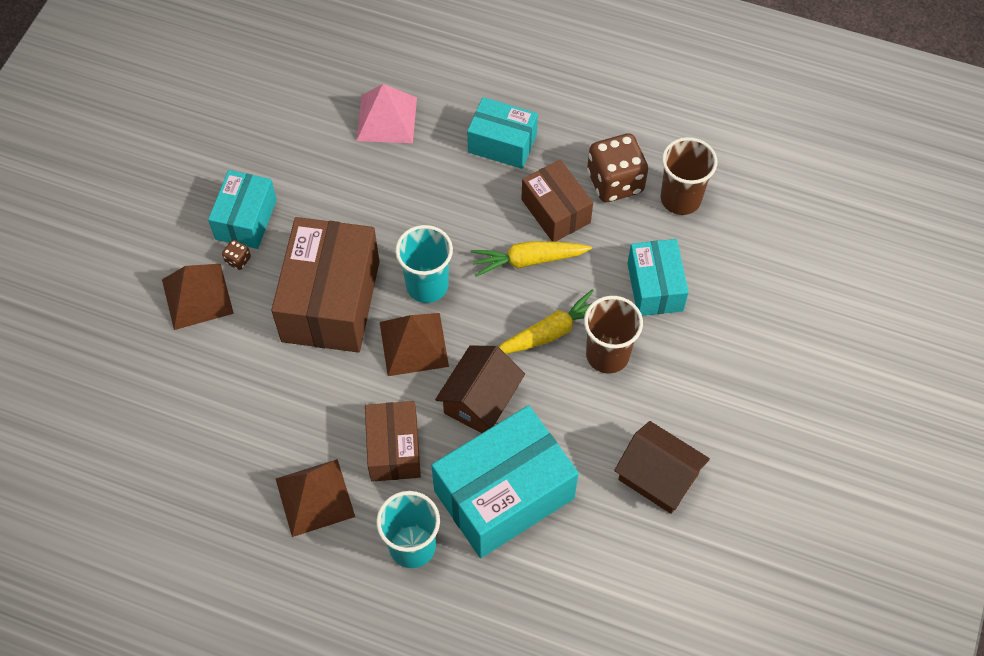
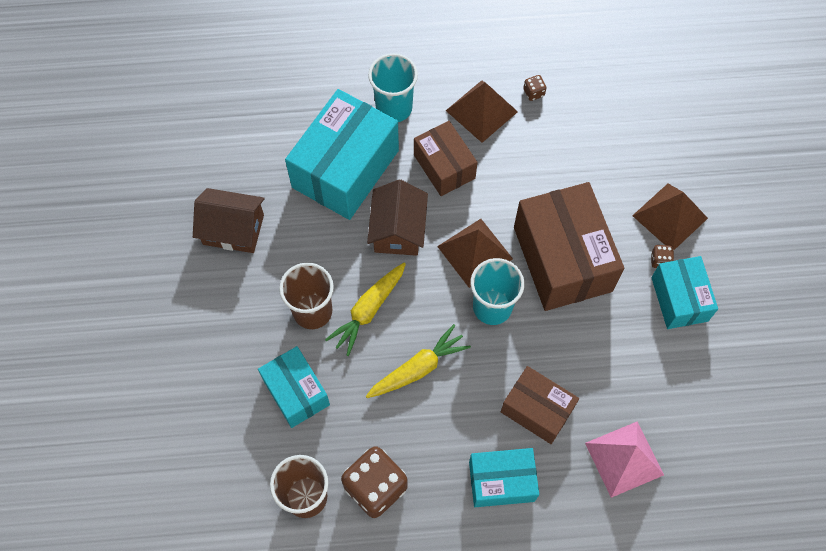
camera: 155 degrees right, 5 degrees up
(243, 493) = (533, 93): none -> brown dice
(555, 211) = (417, 429): brown box -> brown box (537, 410)

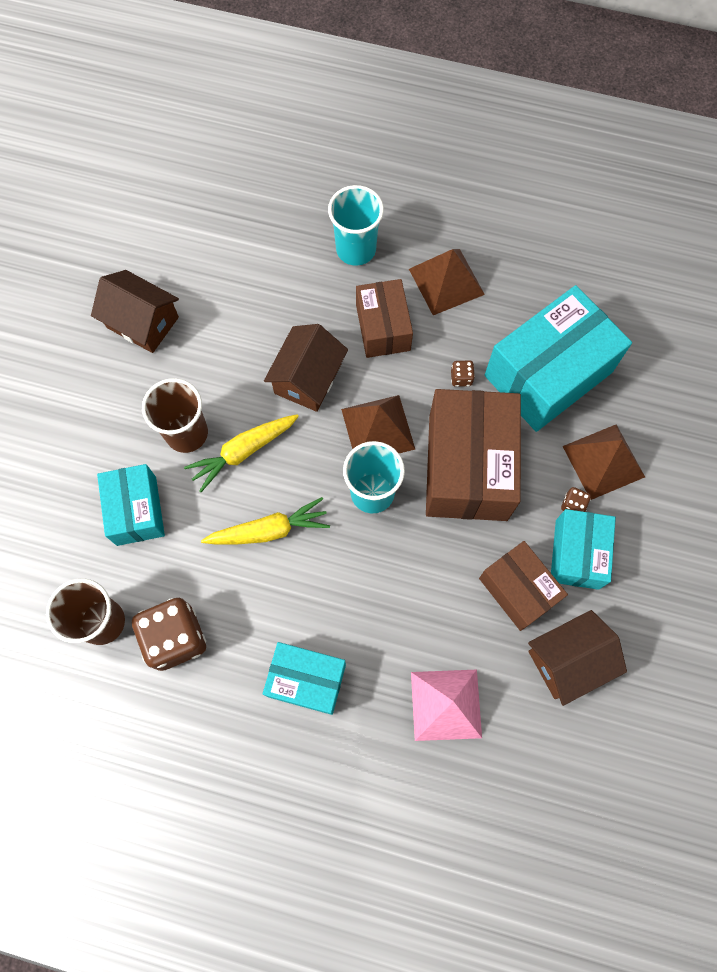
camera: 20 degrees right, 5 degrees up
(345, 169) = (280, 297): turquoise box -> turquoise box (548, 374)
(533, 93) = (510, 280): brown dice -> brown dice (461, 378)
(537, 410) = (374, 618): brown box -> brown box (518, 590)
(707, 387) = (568, 660): none -> brown house

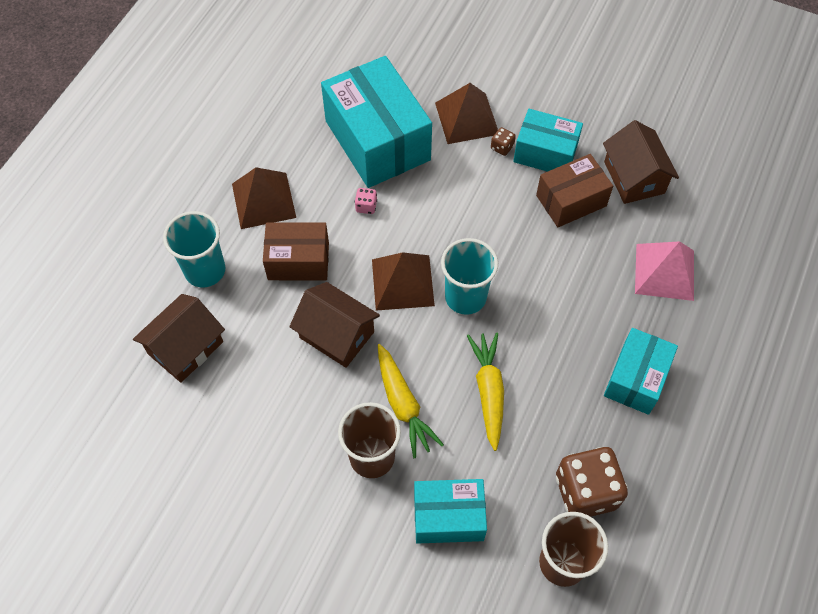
camera: 80 degrees left, 10 degrees down
(142, 322) = (231, 489): brown house -> brown house (185, 348)
(461, 378) = (366, 206): brown dice -> pink dice
(467, 467) = (454, 217): brown box -> none

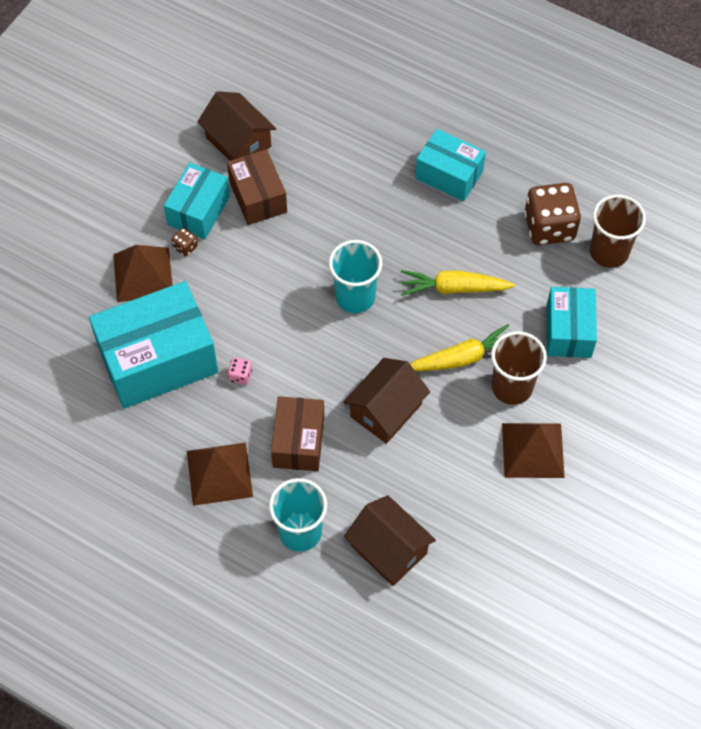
camera: 85 degrees left, 0 degrees up
(403, 282) = (333, 349): brown pyramid -> brown pyramid (533, 450)
(634, 177) = (238, 142): brown house -> brown house turned 60 degrees clockwise
(664, 272) = (344, 136): pink pyramid -> none

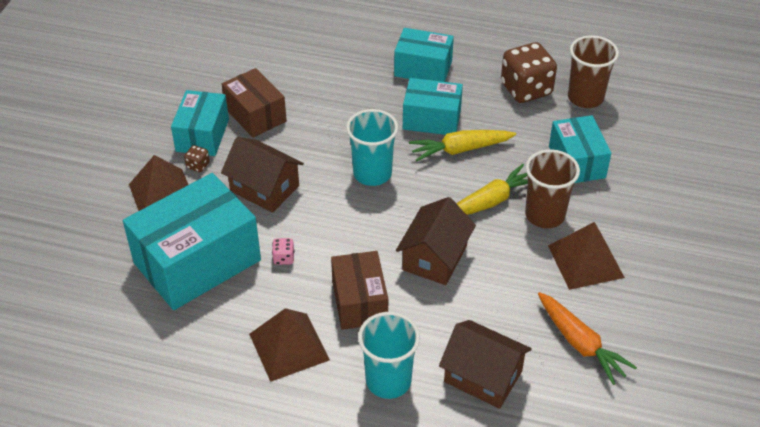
camera: 15 degrees left, 15 degrees down
(238, 142) = (224, 78): brown house -> brown house (264, 188)
(436, 243) = (431, 119): none -> turquoise box
(493, 538) = (580, 343): none -> orange carrot

